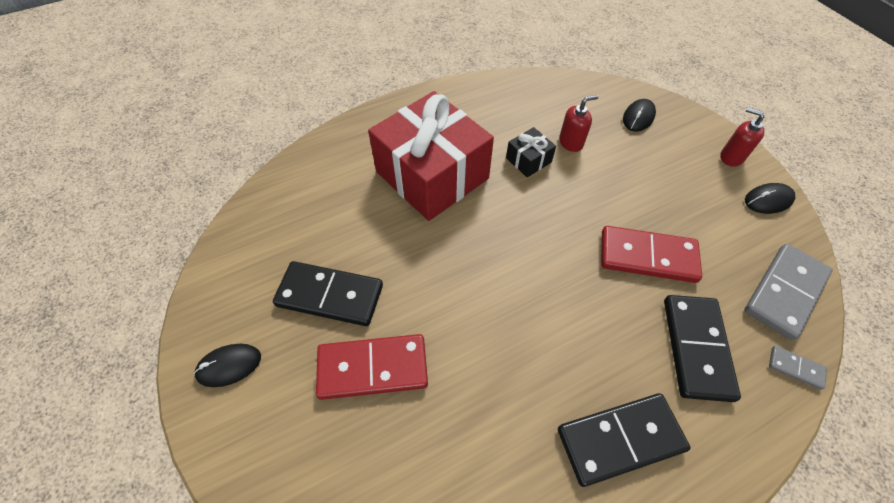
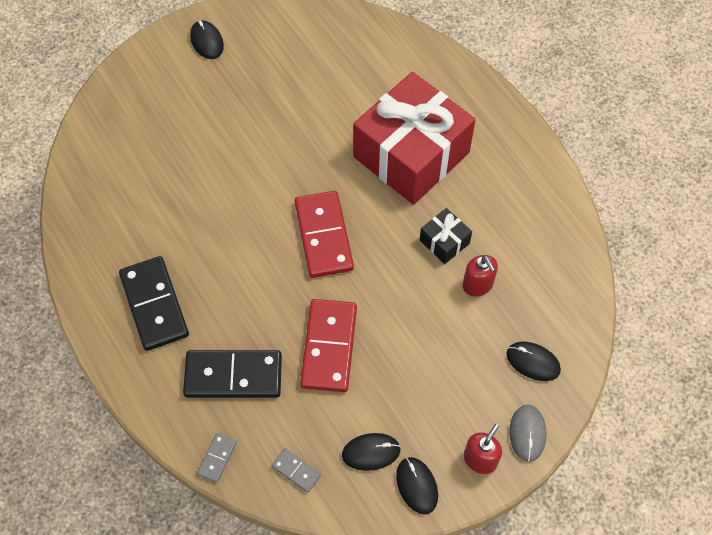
camera: 85 degrees right, 5 degrees up
(330, 296) = (269, 93): black domino -> none
(373, 368) = (208, 132): red domino -> red domino (324, 236)
(701, 127) = (527, 433): none -> grey mouse
(747, 230) = (371, 452): none -> black mouse
(785, 292) = (296, 471): grey domino -> grey domino, size x0.46

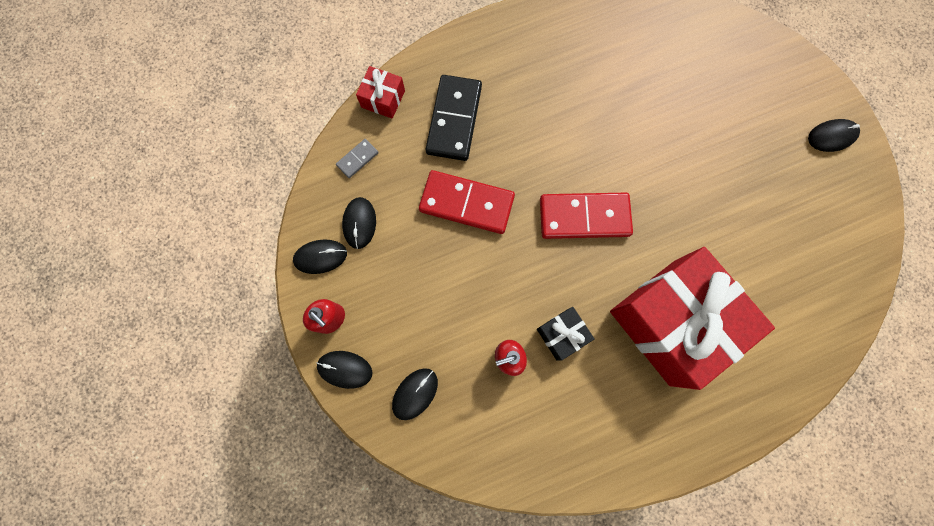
camera: 100 degrees right, 15 degrees up
(154, 305) = (533, 63): black domino -> none
(217, 458) = (383, 99): grey domino -> red gift
(527, 433) = (345, 369): grey mouse -> black mouse

